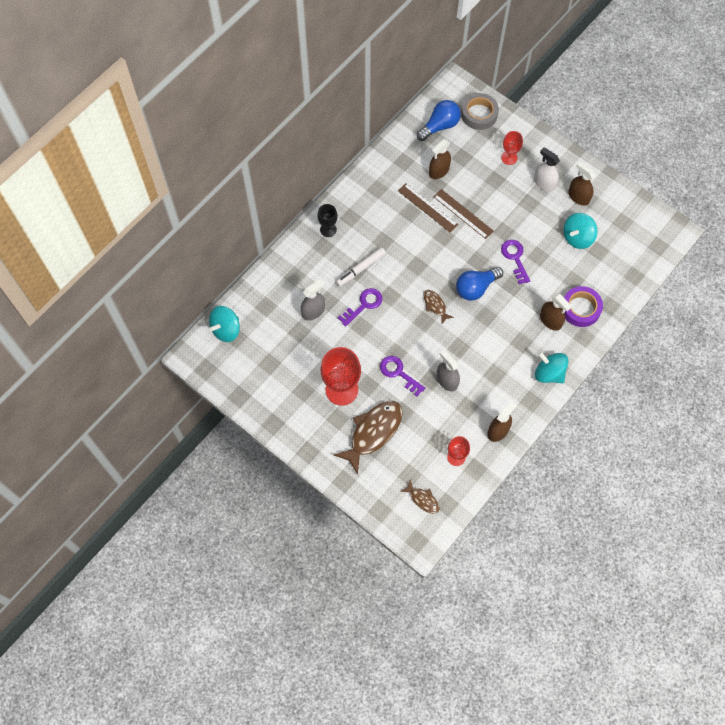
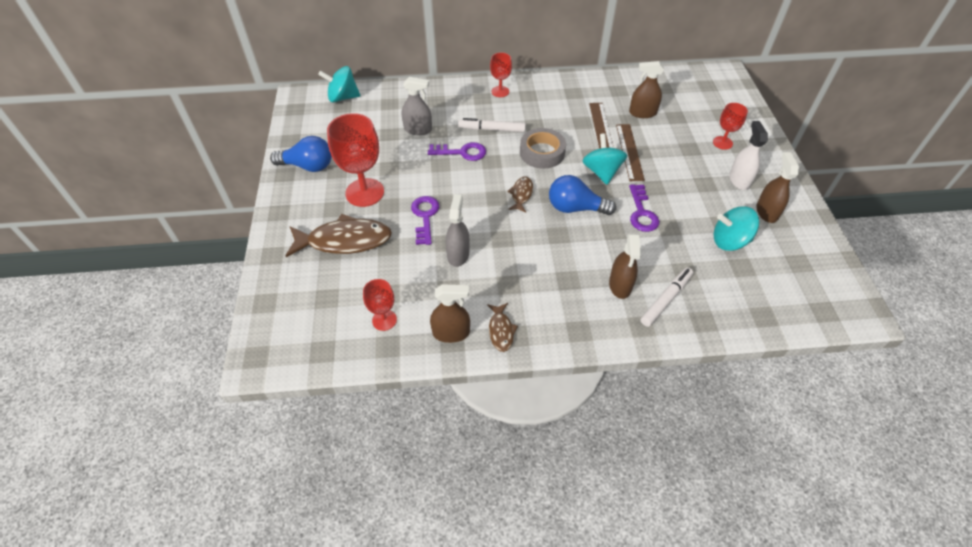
camera: 45 degrees right, 15 degrees down
(328, 229) = (500, 91): black goblet -> red goblet
(422, 499) = (308, 327): brown fish -> brown fish (501, 330)
(440, 126) = (679, 88): blue light bulb -> blue light bulb (308, 166)
(479, 114) = (726, 100): grey tape -> grey tape (542, 152)
(515, 258) = (642, 213): purple key -> purple key turned 150 degrees clockwise
(549, 373) = (564, 327): turquoise spinning top -> turquoise spinning top (602, 172)
(580, 309) = (666, 299): purple tape -> white marker

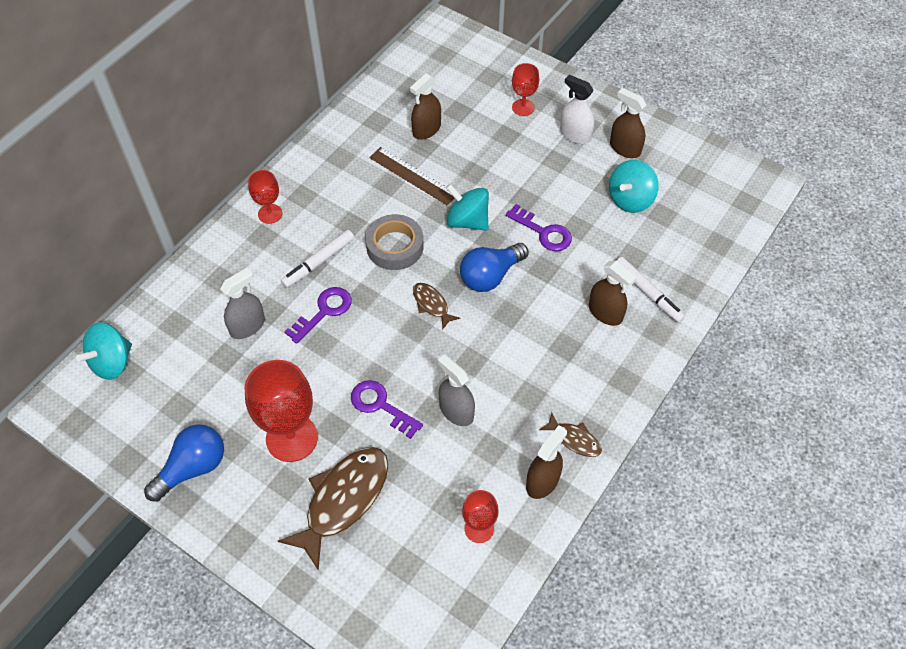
camera: 50 degrees left, 5 degrees up
(629, 152) = (464, 180): brown ruler -> none
(666, 299) = (648, 293): white marker -> white marker turned 150 degrees clockwise

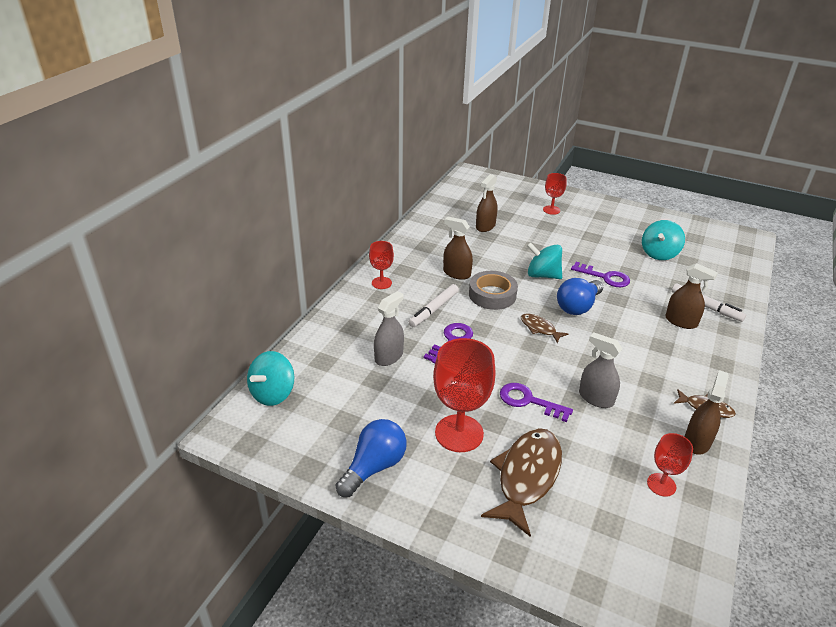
camera: 10 degrees left, 20 degrees down
(413, 176) = (487, 252): brown ruler -> none
(575, 135) = (597, 222): white spray bottle -> none
(625, 148) = (638, 226): brown spray bottle -> brown spray bottle (456, 273)

